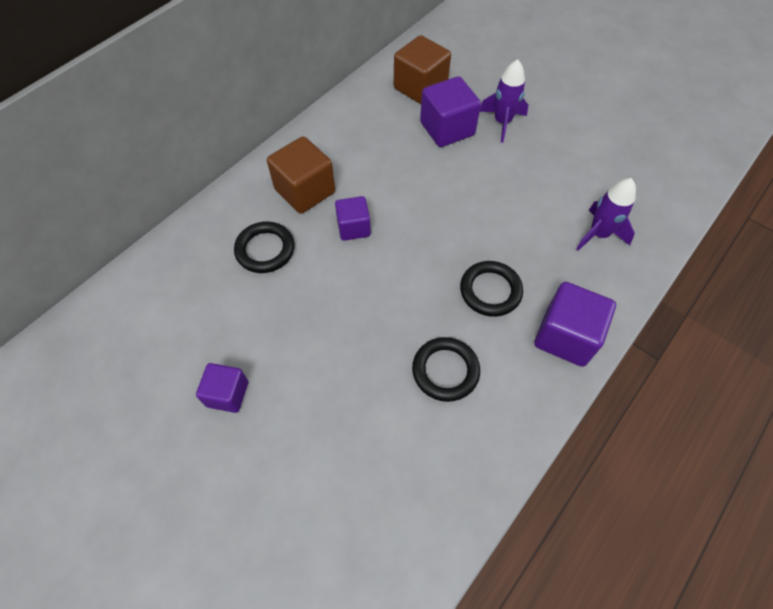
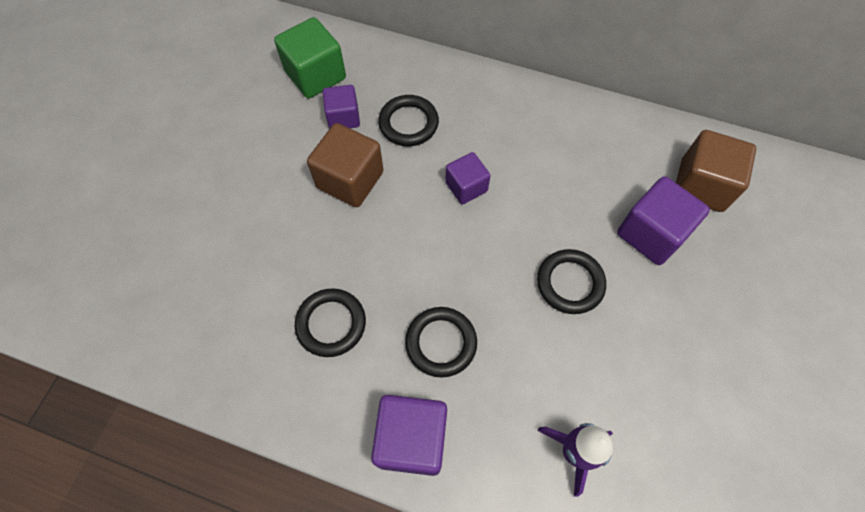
camera: 70 degrees right, 5 degrees up
(160, 312) = (315, 75): none -> green cube
(227, 394) = (256, 154): purple cube -> purple cube (343, 117)
(305, 191) = (492, 128): brown cube -> brown cube (350, 180)
(469, 190) = (570, 283): none -> black ring
(502, 122) = (698, 292): purple rocket -> none

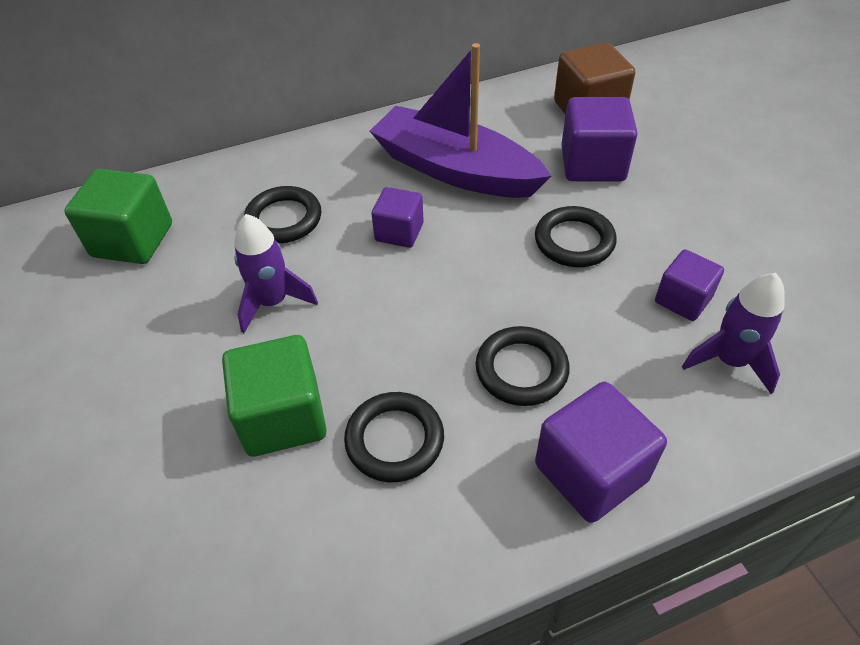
camera: 40 degrees left, 15 degrees down
(290, 259) = (283, 417): none -> green cube
(343, 117) = (206, 256): purple cube -> purple cube (683, 300)
(350, 180) = (273, 302): brown cube -> purple rocket
(549, 165) = (455, 170): none -> purple boat

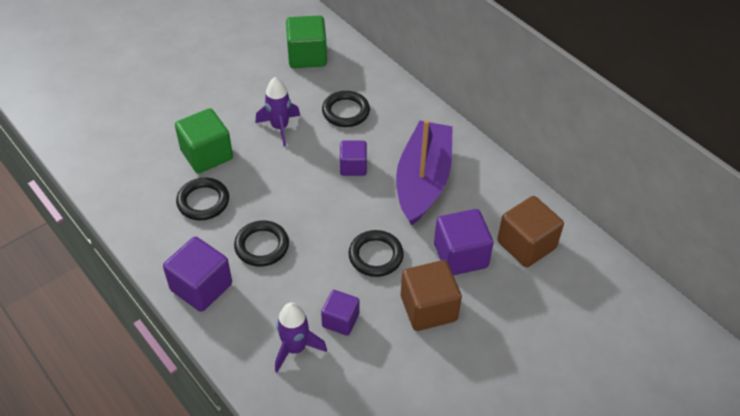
camera: 70 degrees right, 0 degrees up
(672, 209) = (428, 308): none -> brown cube

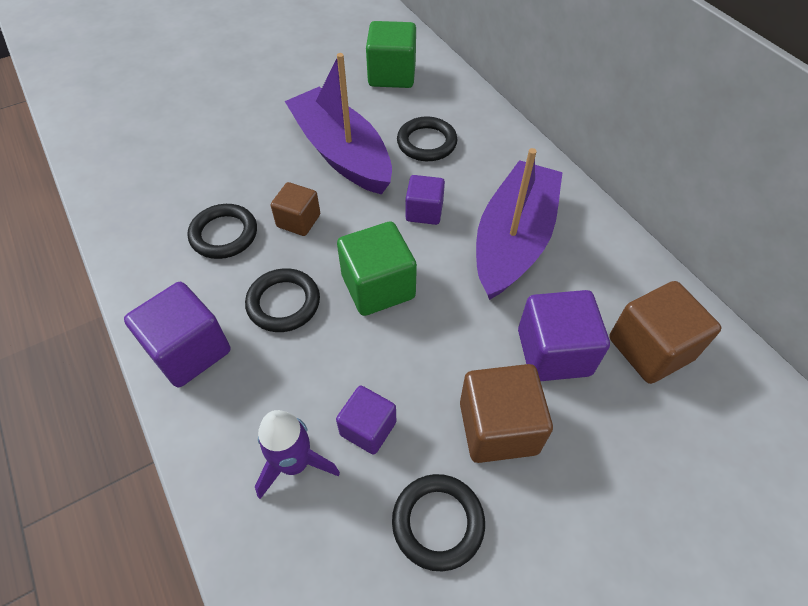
camera: 10 degrees right, 5 degrees up
(207, 155) = (244, 176): green cube -> green cube (378, 286)
(258, 184) = (298, 221): none -> brown cube
(280, 127) = (341, 153): purple rocket -> purple boat
(375, 256) = (434, 337): black ring -> black ring (438, 522)

